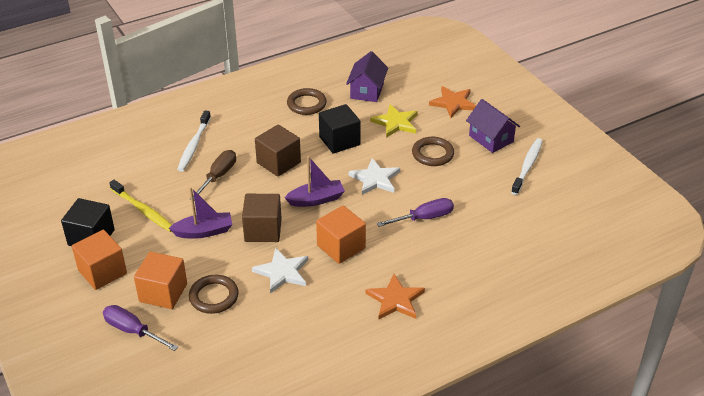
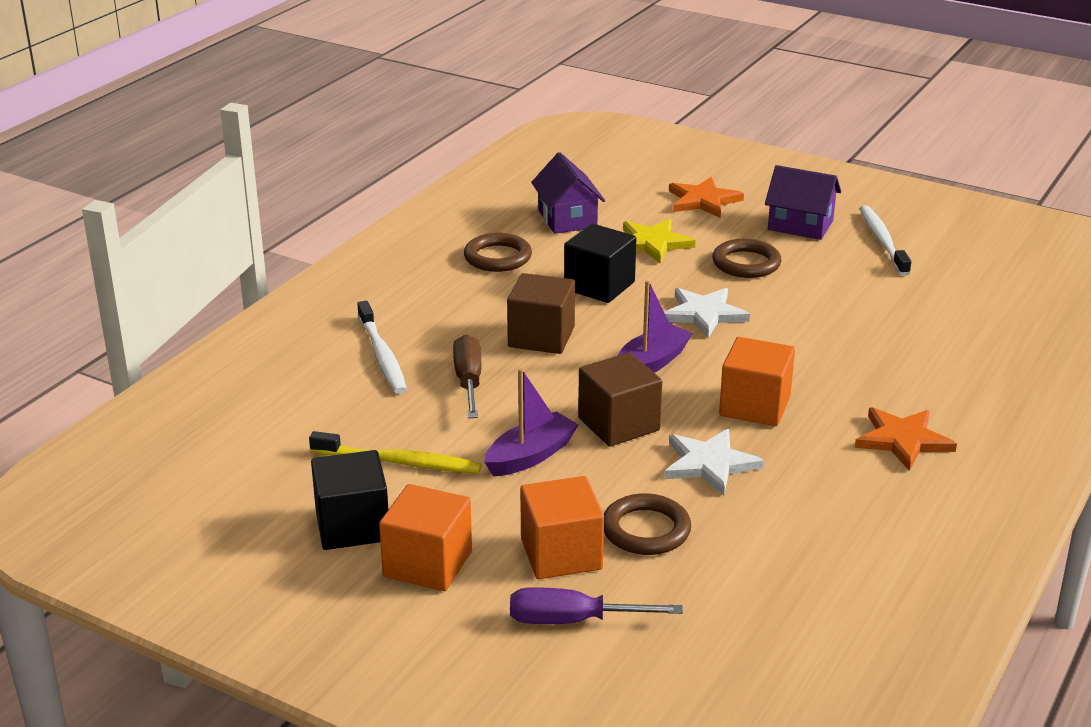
camera: 30 degrees left, 10 degrees down
(424, 218) = (824, 337): purple screwdriver -> none

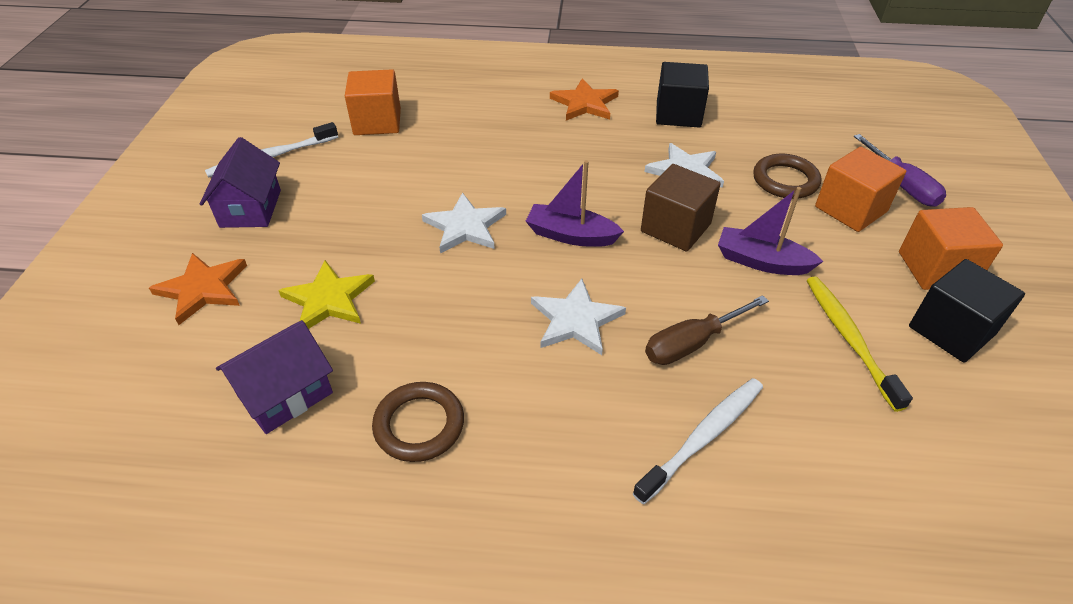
camera: 115 degrees left, 15 degrees up
(541, 337) = (576, 320): brown cube -> white star
(599, 286) = (446, 311): black cube -> black cube (678, 114)
(746, 263) = (350, 224): brown ring -> none
(754, 406) = (593, 168): orange cube -> orange cube (377, 122)

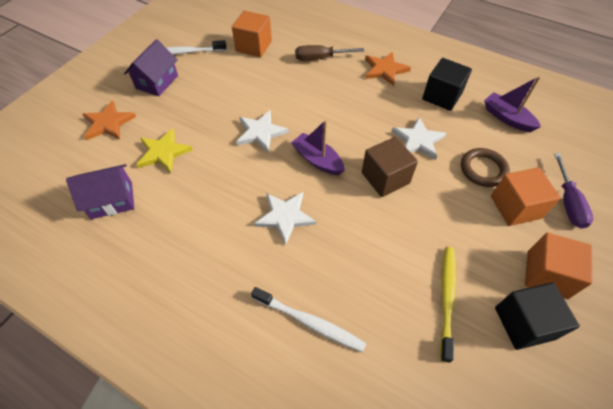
camera: 25 degrees right, 10 degrees up
(419, 425) = (164, 246): brown ring -> none
(692, 343) = (343, 260): brown screwdriver -> brown screwdriver (320, 58)
(703, 437) = (310, 322): white toothbrush -> white toothbrush turned 45 degrees clockwise
(761, 261) = (425, 222): purple boat -> purple boat (507, 118)

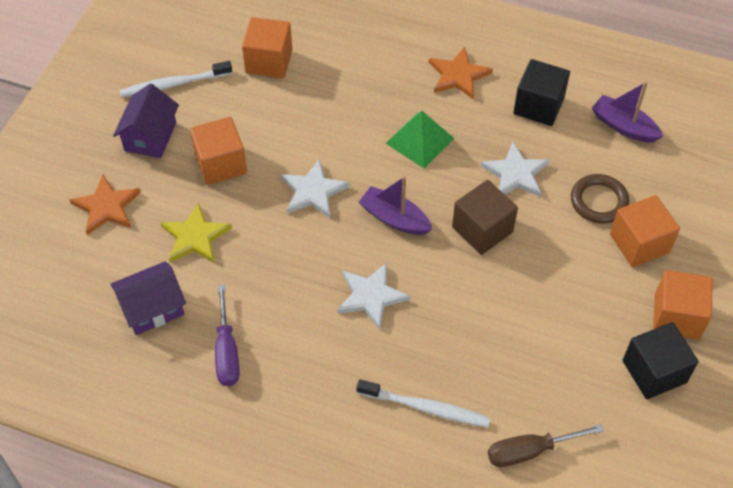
camera: 10 degrees left, 0 degrees up
(199, 105) = (221, 164): none -> orange cube
(320, 58) = (367, 69): brown screwdriver -> brown screwdriver (530, 451)
(348, 108) = (420, 140): none -> green pyramid
(447, 298) = (570, 359): yellow toothbrush -> none
(567, 202) = (699, 228): purple screwdriver -> purple screwdriver (227, 351)

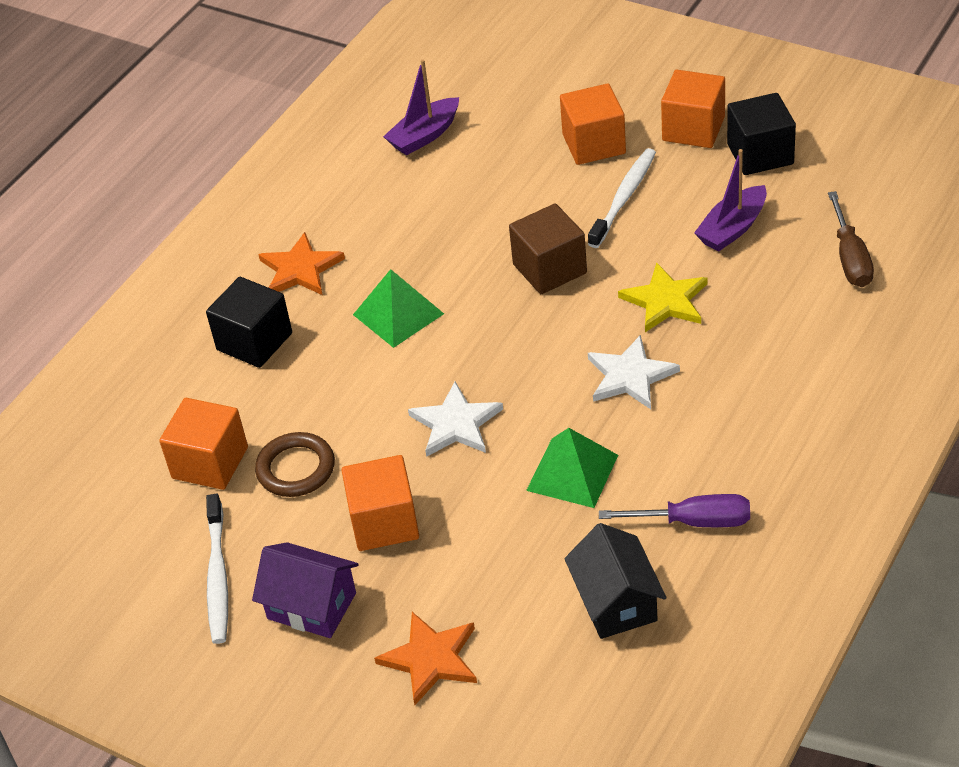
camera: 75 degrees left, 10 degrees down
(152, 308) = (616, 602): purple house -> black house
(195, 237) = (505, 553): yellow star -> yellow star (665, 301)
(271, 268) = (572, 472): none -> green pyramid
(394, 218) = (516, 346): purple boat -> purple boat (732, 228)
(426, 408) = (791, 337): white toothbrush -> white toothbrush (624, 197)
(515, 174) = (472, 232): white star -> none
(538, 106) = (373, 202): black cube -> black cube (254, 341)
(599, 201) = (529, 168): brown ring -> brown ring (296, 469)

